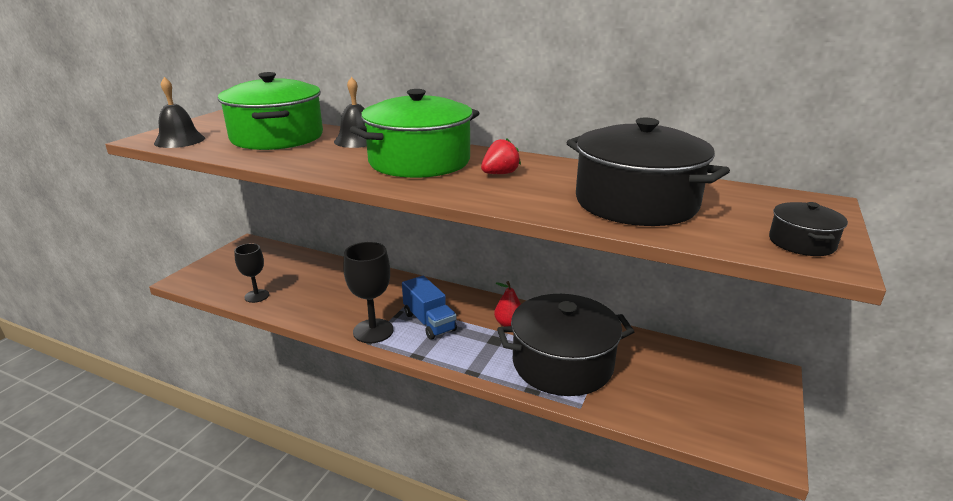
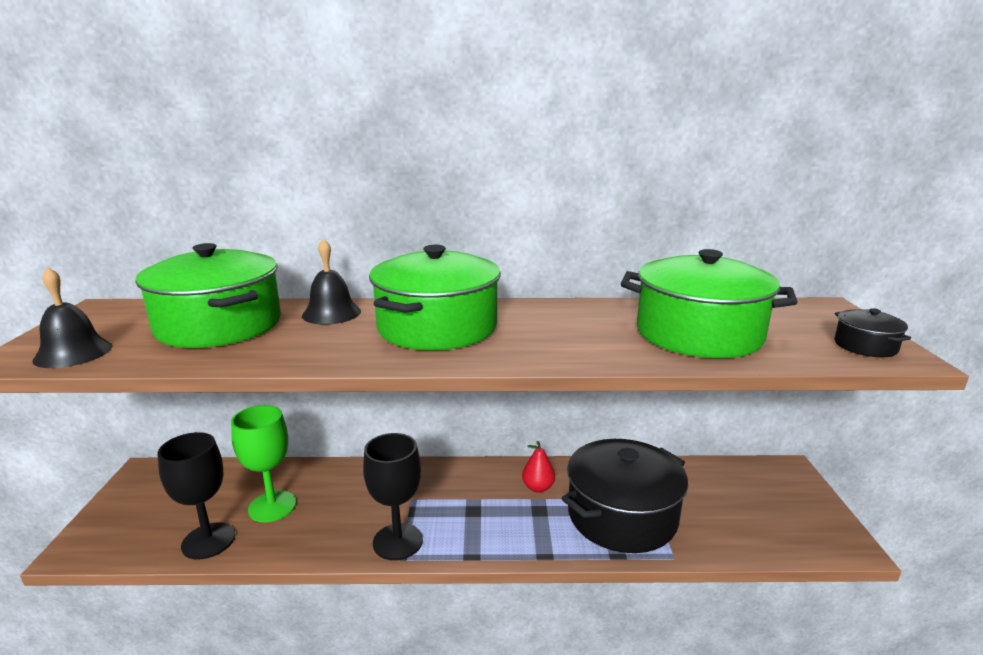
camera: 25 degrees left, 5 degrees down
(257, 296) = (208, 541): black goblet -> black goblet, size x1.54
(309, 285) = (272, 506): none -> green goblet
(429, 322) = (454, 510): blue truck -> none
(500, 174) = (539, 327): red strawberry -> none
(636, 202) = (698, 334): black pot -> green pot

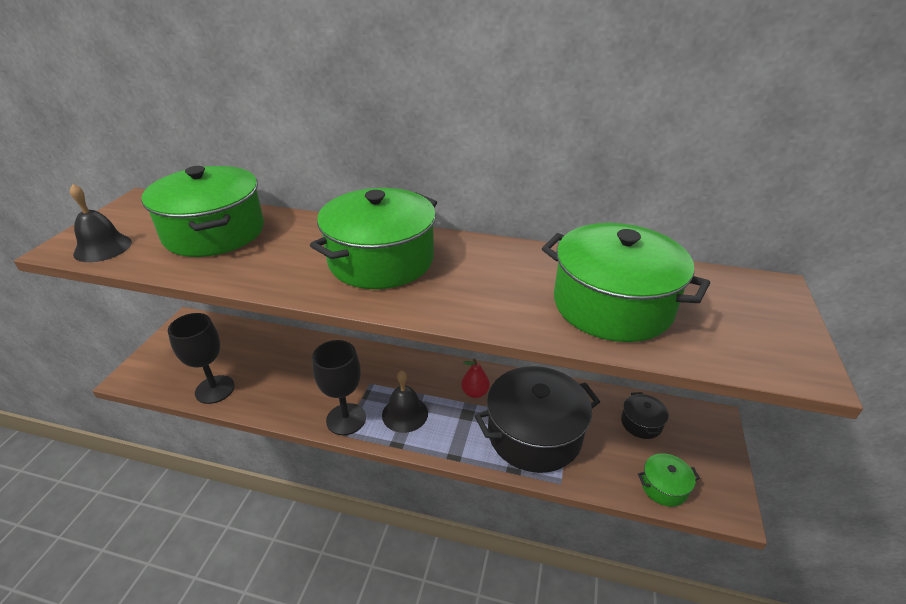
camera: 15 degrees right, 15 degrees up
(272, 506) = (266, 369): green goblet -> none
(331, 313) = (305, 230): black bell -> black bell (405, 414)
(778, 539) = (664, 487): none -> green pot
(865, 346) = (775, 349): black pot -> black pot (641, 423)

